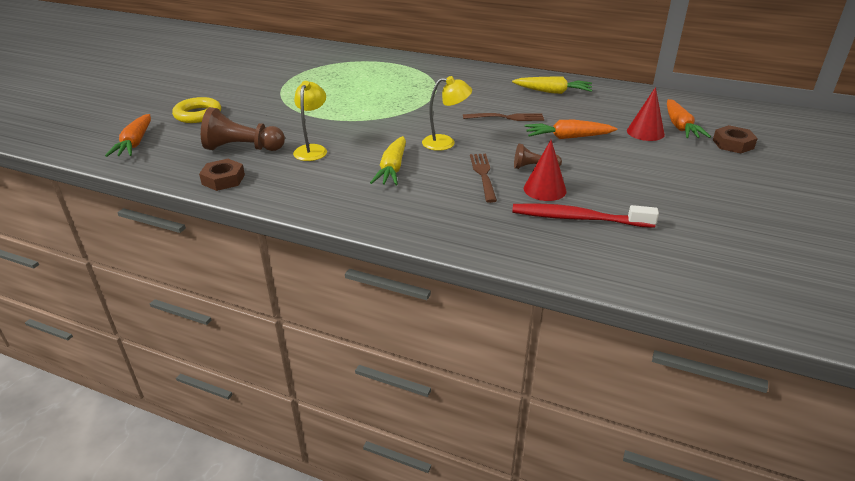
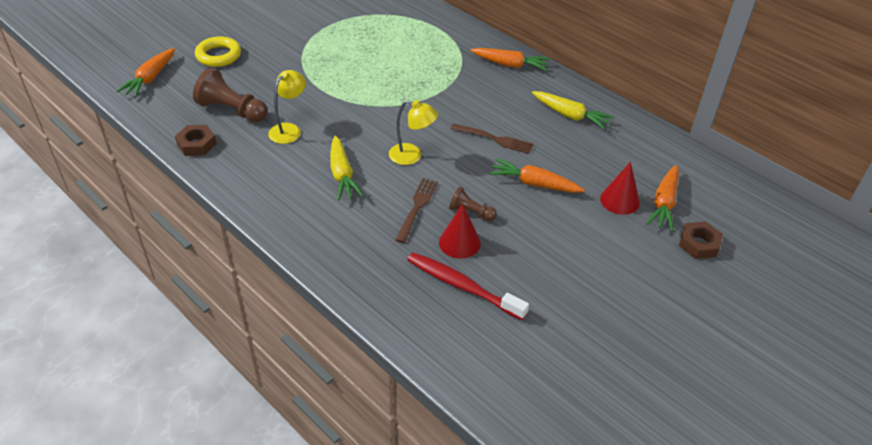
camera: 20 degrees right, 10 degrees up
(392, 169) = (342, 175): yellow carrot -> yellow carrot turned 45 degrees counterclockwise
(474, 73) = (510, 65): none -> orange carrot

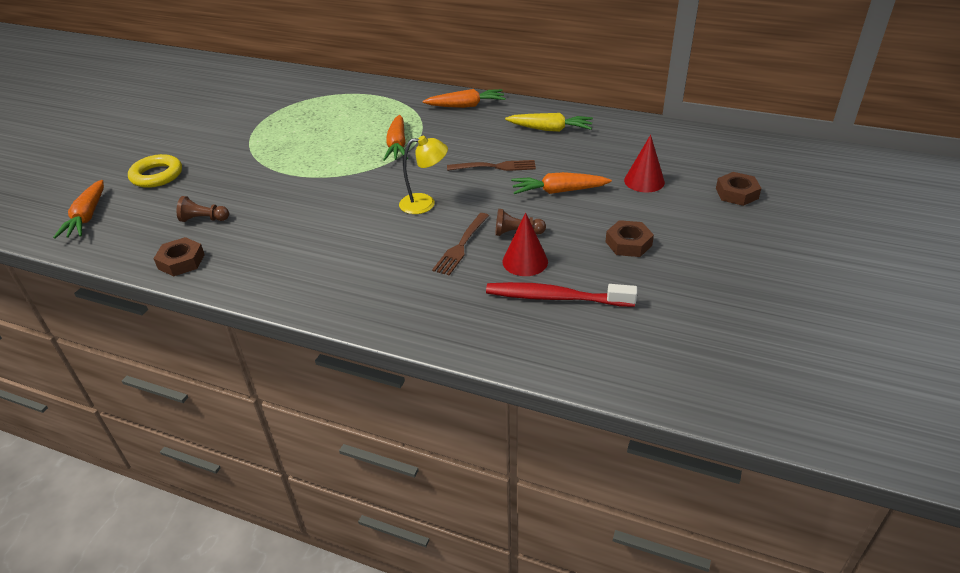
camera: 20 degrees left, 5 degrees down
(232, 110) = (204, 219): brown pawn -> brown pawn, size x0.57
(289, 129) = (280, 218): yellow lamp -> none
(342, 175) = (364, 240): yellow carrot -> none
(417, 208) = (461, 245): brown fork -> brown fork turned 150 degrees counterclockwise
(560, 258) = (628, 243): none -> brown nut
(664, 204) = (683, 172): orange carrot -> orange carrot (397, 145)

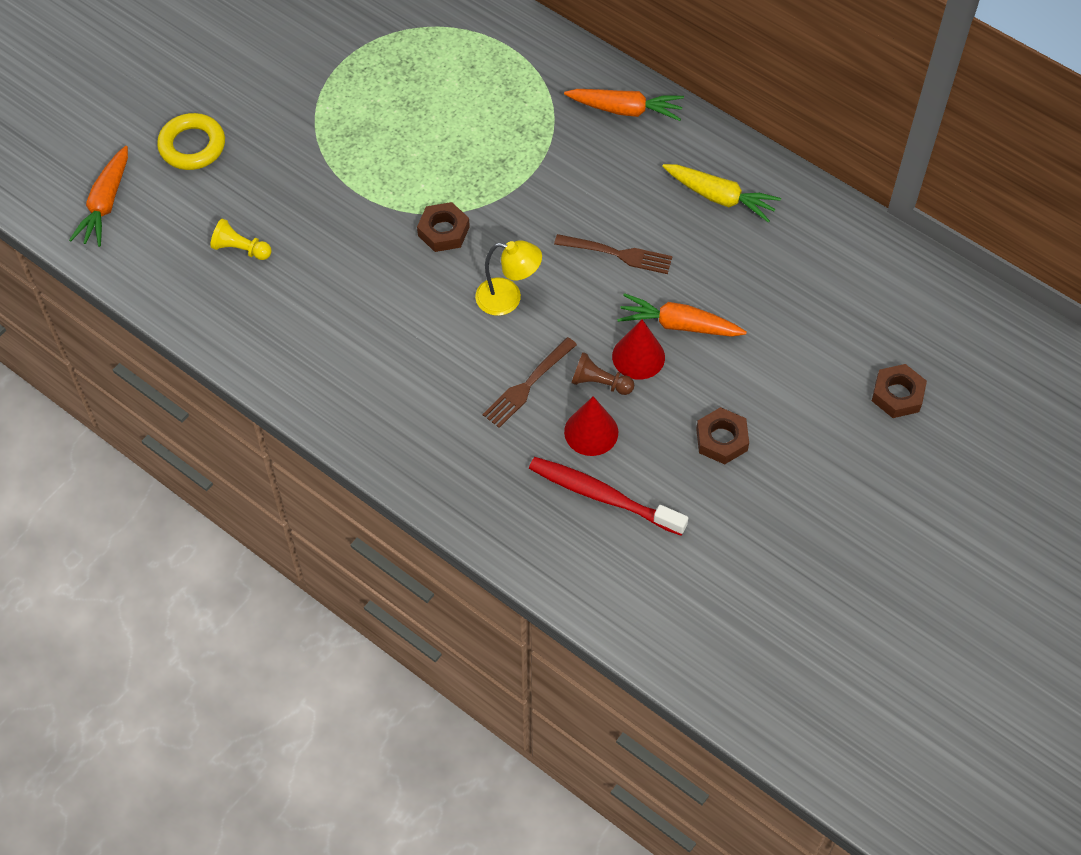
camera: 15 degrees right, 20 degrees up
(181, 261) = (208, 316): brown nut -> brown nut (443, 231)
(204, 219) = (241, 249): brown pawn -> yellow pawn
(397, 145) = (506, 172): orange carrot -> none
(644, 181) = (794, 338): red cone -> red cone (638, 356)

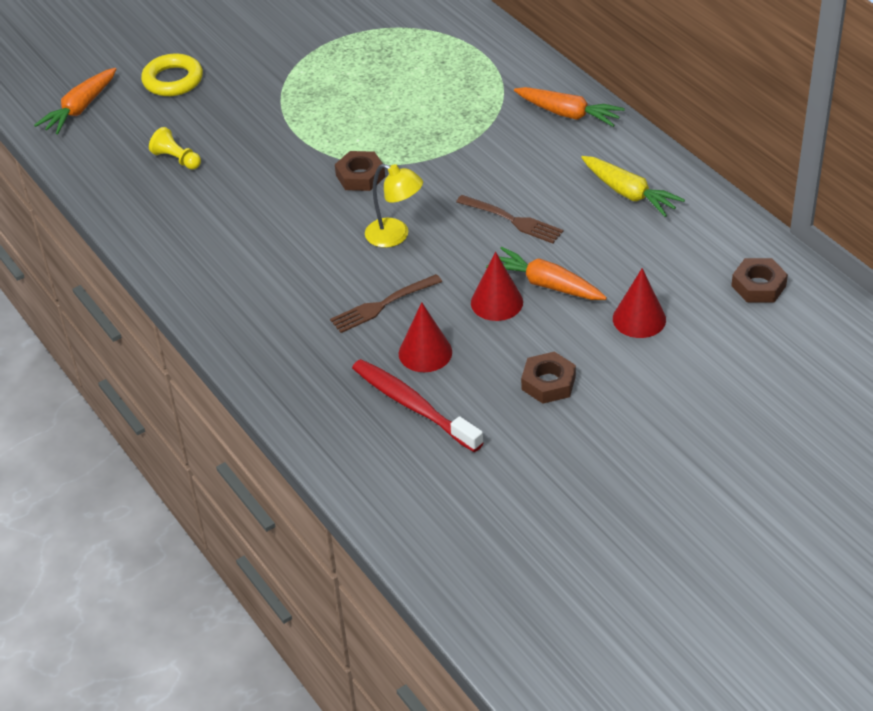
camera: 20 degrees right, 15 degrees down
(600, 383) = (451, 316): brown pawn -> none
(781, 346) = (639, 319): none -> red cone
(897, 395) = (740, 380): brown nut -> brown nut (758, 286)

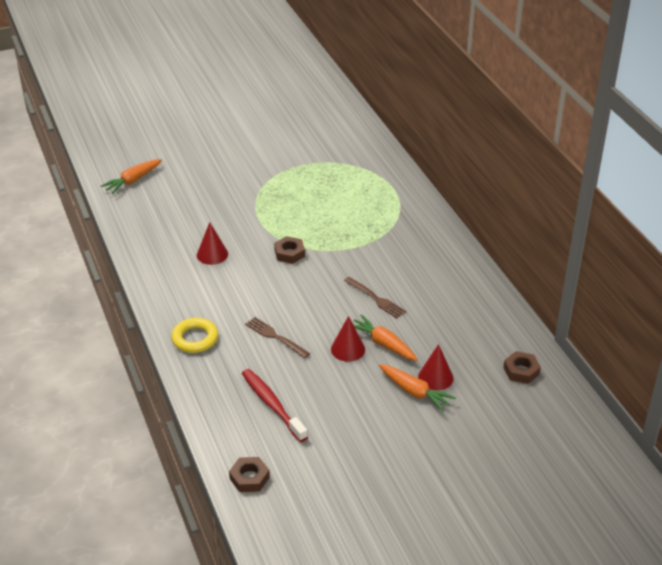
camera: 10 degrees right, 5 degrees down
(173, 80) = (195, 173): yellow ring -> yellow ring (195, 338)
(177, 159) = (180, 222): yellow pawn -> none
(383, 304) = (276, 337): brown fork -> brown fork turned 60 degrees clockwise
(395, 236) = (298, 295): yellow lamp -> none
(425, 352) = (291, 372): red cone -> red cone (212, 254)
(548, 383) = (363, 407): brown nut -> brown nut (249, 478)
(568, 114) = (435, 237): orange carrot -> orange carrot (415, 392)
(629, 193) = (457, 295): yellow carrot -> none

